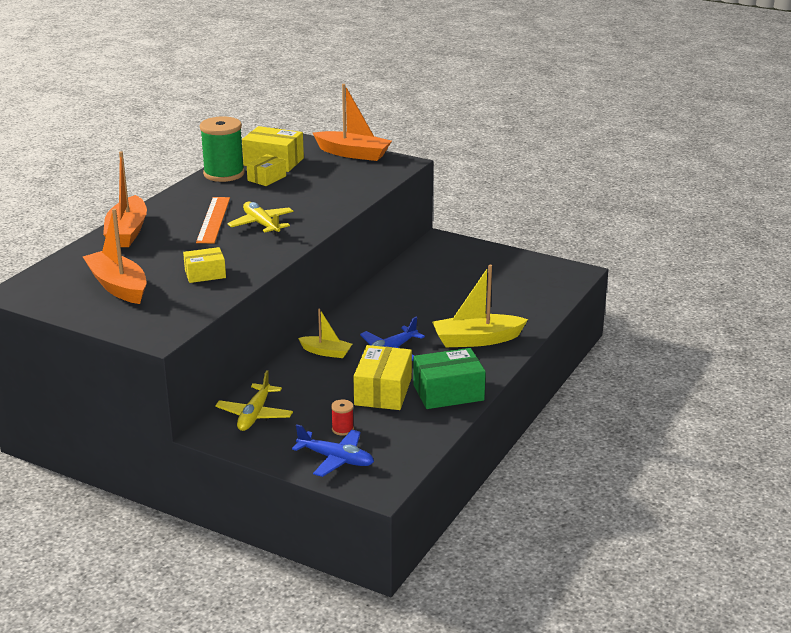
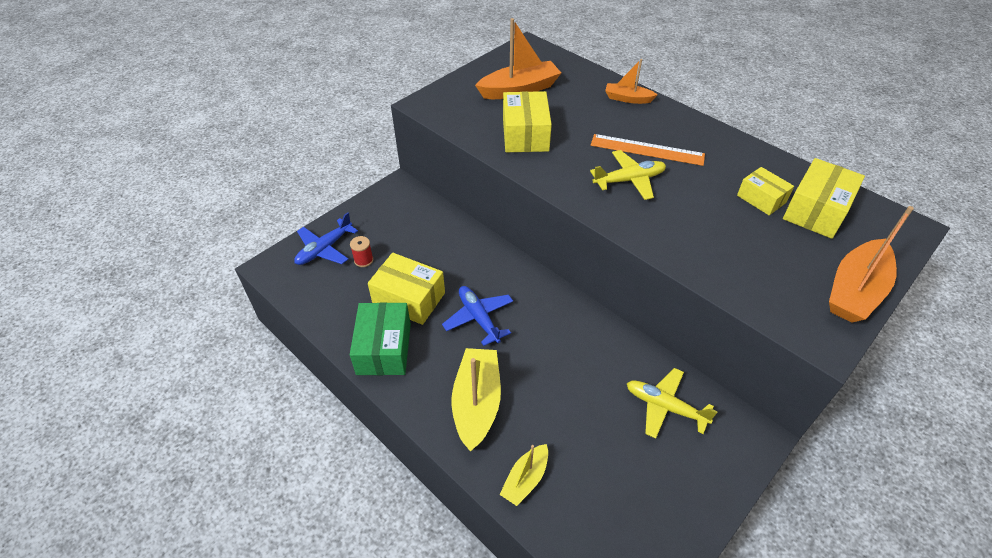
camera: 105 degrees right, 20 degrees up
(127, 232) = (627, 99): orange boat -> orange boat, size x0.58
(205, 274) = (525, 135): yellow box -> yellow box, size x1.61
(224, 174) = (774, 168): green spool -> none
(254, 415) = (412, 212): yellow plane -> yellow plane (664, 407)
(326, 352) = (495, 270): yellow boat -> yellow boat (525, 479)

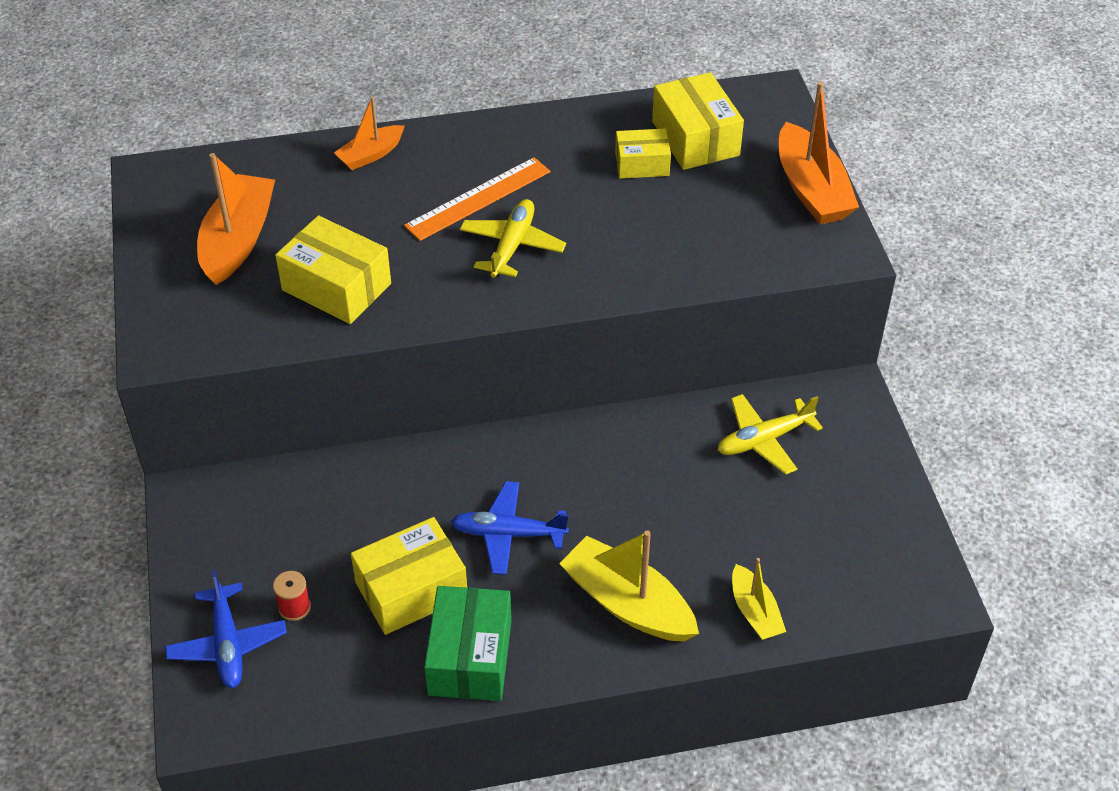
camera: 55 degrees left, 0 degrees up
(384, 348) = (470, 657): green box -> green box turned 60 degrees clockwise

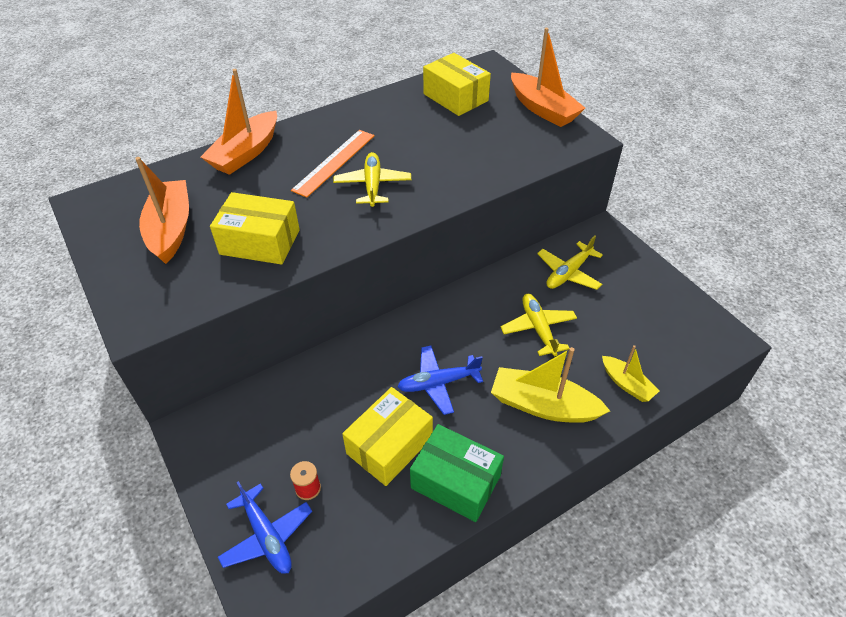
camera: 20 degrees left, 0 degrees up
(371, 155) = (246, 153): orange boat -> orange boat, size x1.73
(470, 657) = (455, 482): green box -> green box turned 45 degrees counterclockwise
(642, 164) = (431, 118): yellow box -> none
(677, 503) = (538, 328): none -> yellow plane

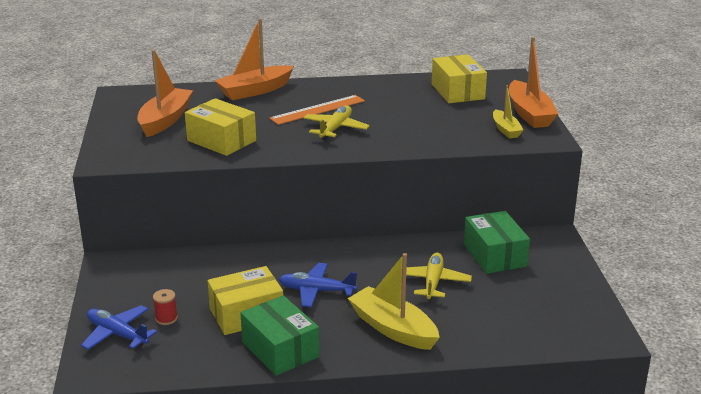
camera: 25 degrees right, 20 degrees down
(267, 536) = (117, 334): blue plane -> blue plane turned 135 degrees clockwise
(568, 273) = (494, 255): yellow plane -> green box
(627, 384) = (481, 337): yellow boat -> yellow boat (506, 130)

